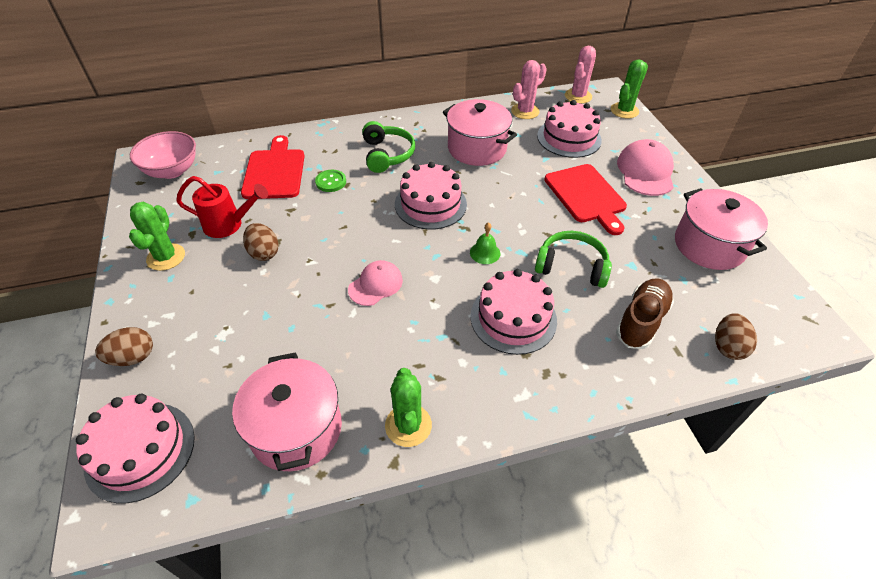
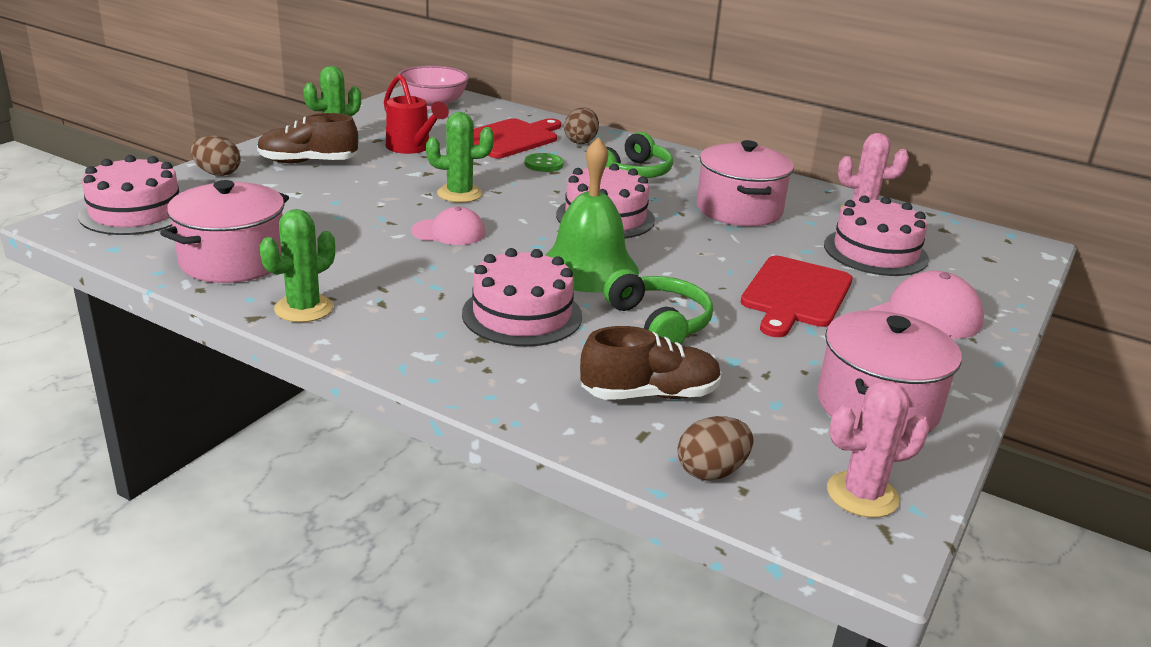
camera: 45 degrees right, 20 degrees down
(181, 292) = (308, 162): none -> brown shoe
(264, 253) = (404, 173): brown egg -> brown egg (580, 141)
(485, 253) = (588, 268): green bell -> green bell, size x2.34
(578, 96) = (967, 232): pink cactus -> pink cactus (862, 495)
(624, 111) = (1013, 269): green cactus -> green cactus (459, 194)

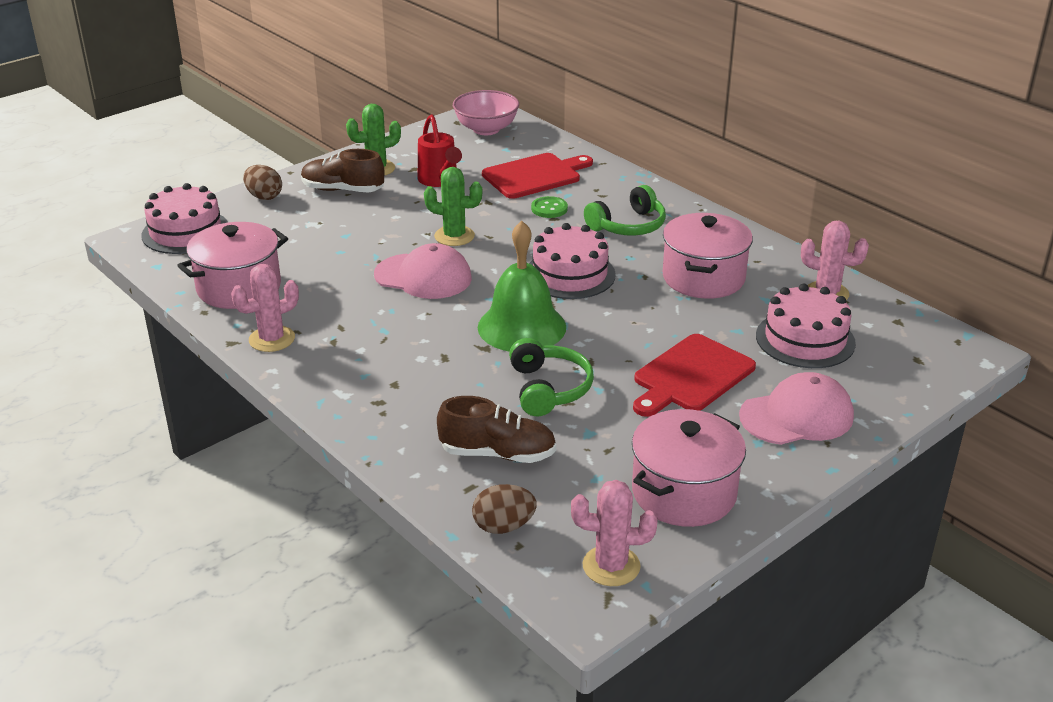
camera: 20 degrees right, 5 degrees up
(303, 308) = (272, 339): green cactus -> pink cactus
(449, 232) = (423, 276): pink cap -> pink cap, size x1.54
(522, 315) = (438, 366): pink cake -> none
(580, 141) = (600, 184): brown egg -> none

